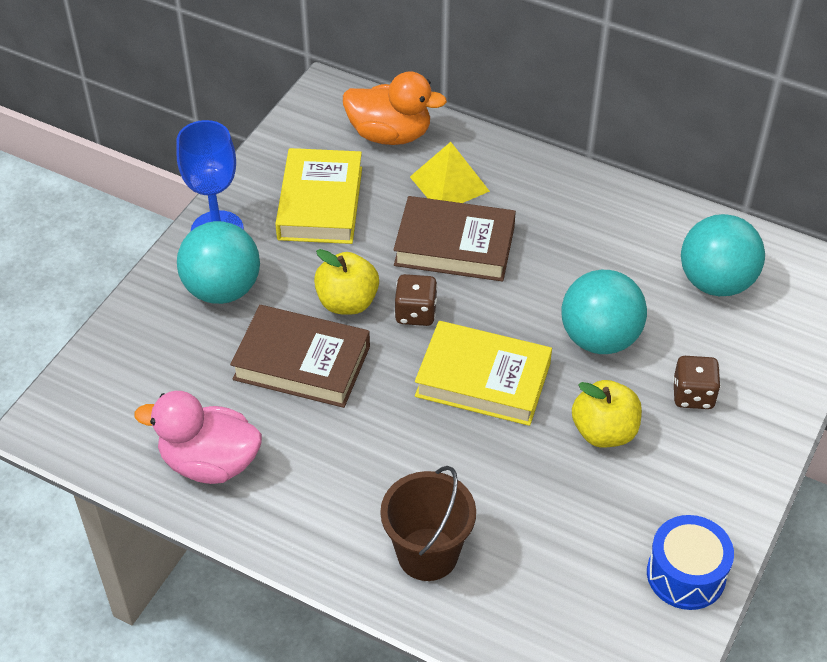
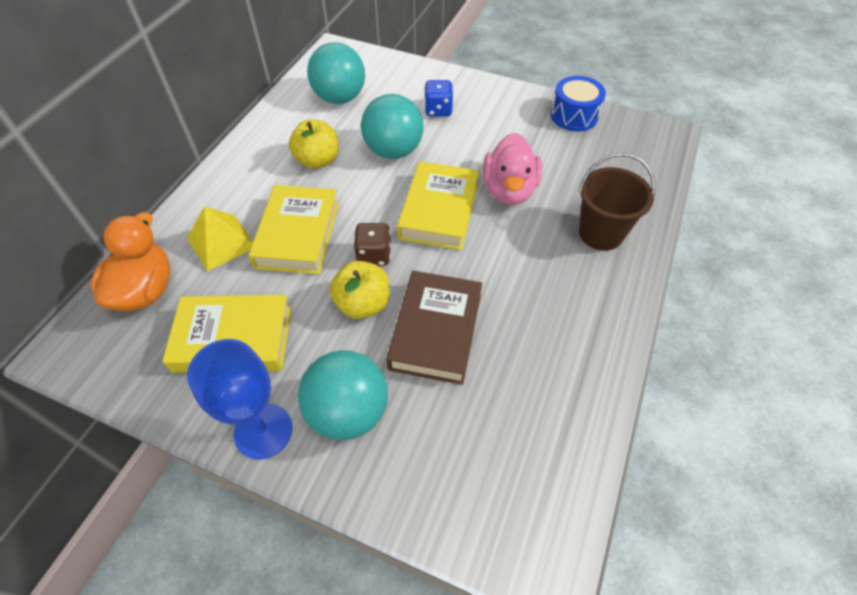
camera: 95 degrees left, 5 degrees up
(210, 462) = (558, 389): pink duck -> pink duck (509, 190)
(454, 246) = (297, 234): brown book -> yellow book
(604, 432) = (475, 149): yellow apple -> yellow apple (318, 160)
(693, 395) = (438, 110): brown dice -> blue dice

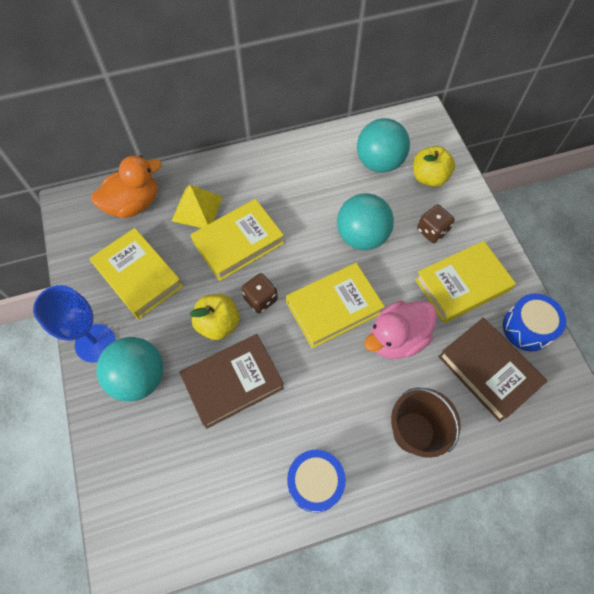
camera: 50 degrees right, 10 degrees up
(318, 160) = (309, 200): yellow apple -> yellow apple (429, 177)
(438, 110) = (432, 231): blue dice -> brown dice
(503, 125) = (462, 285): none -> yellow book
(588, 157) = (488, 371): none -> brown book
(590, 330) = (315, 483): none -> blue drum

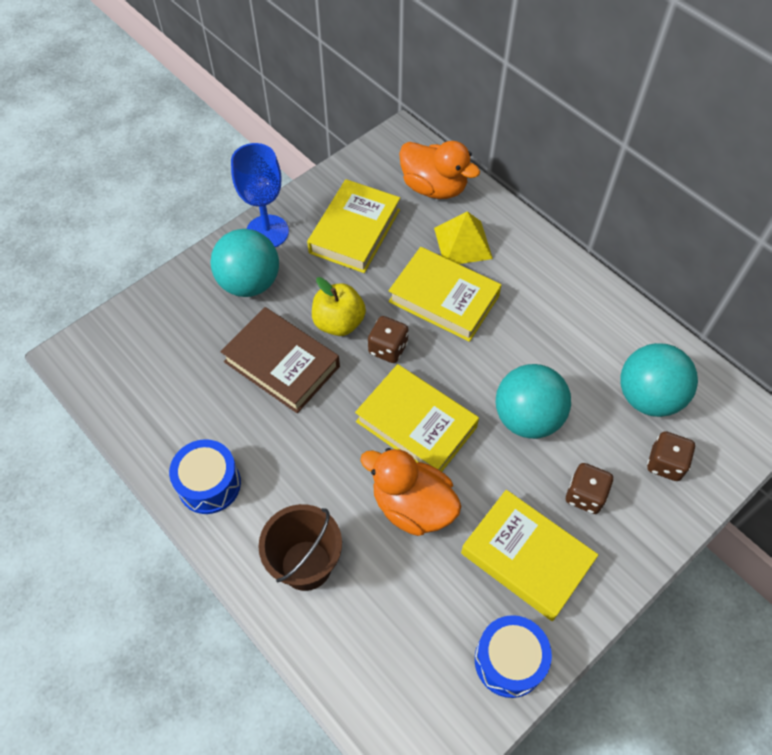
camera: 65 degrees right, 5 degrees down
(396, 338) = (412, 506): pink duck -> orange duck
(429, 177) = (665, 464): yellow apple -> brown dice
(488, 371) = (423, 627): brown book -> none

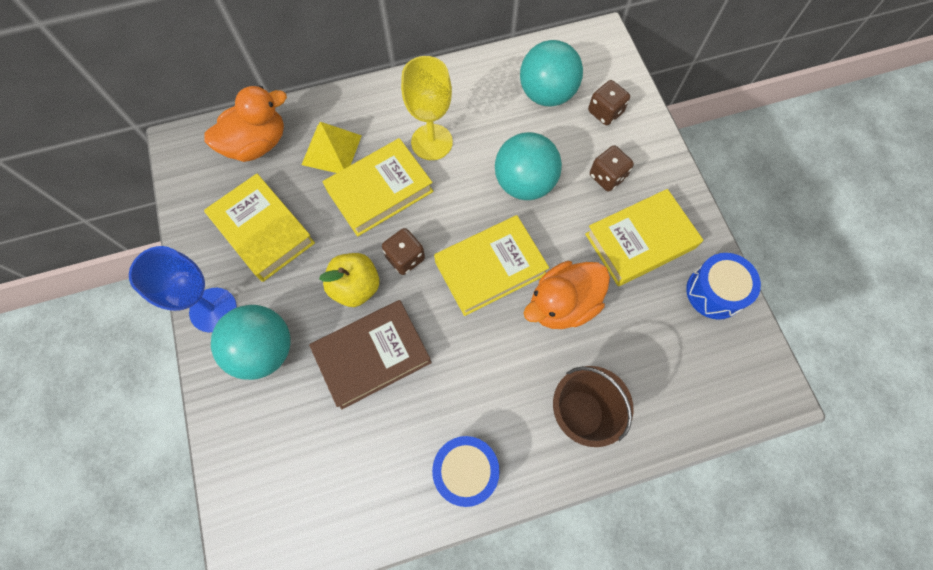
camera: 65 degrees left, 10 degrees up
(522, 318) = (432, 142): none -> yellow goblet

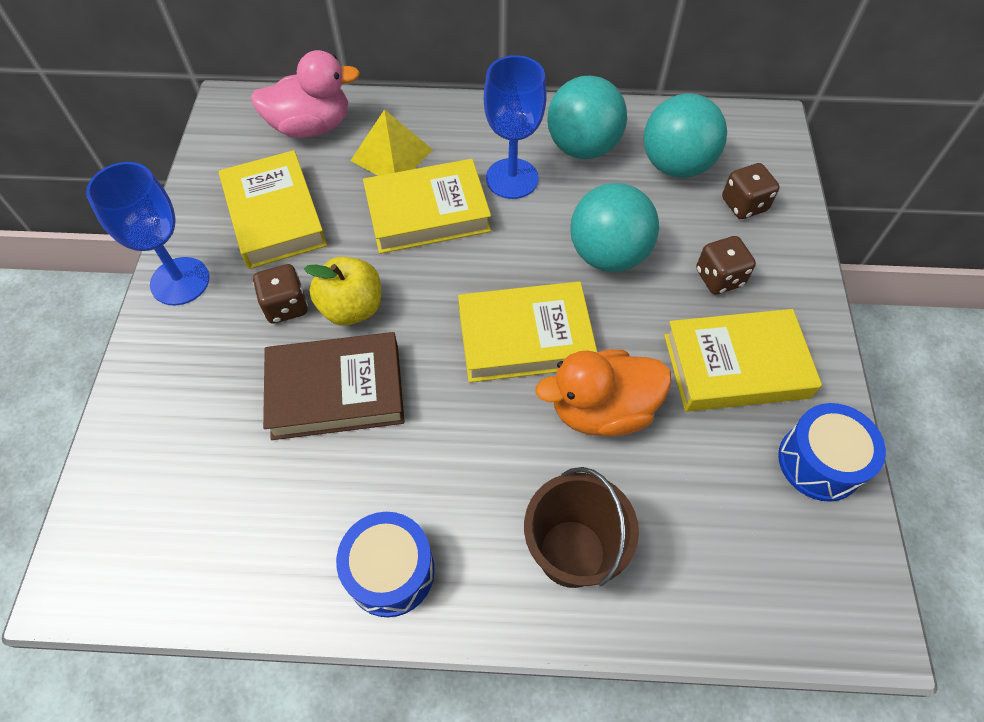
camera: 20 degrees right, 10 degrees down
(257, 144) = (311, 126): orange duck -> pink duck
(264, 350) = (214, 343): turquoise ball -> turquoise ball (582, 147)
(405, 258) = (425, 294): brown dice -> brown dice (286, 306)
(432, 142) = (512, 178): yellow goblet -> blue goblet

